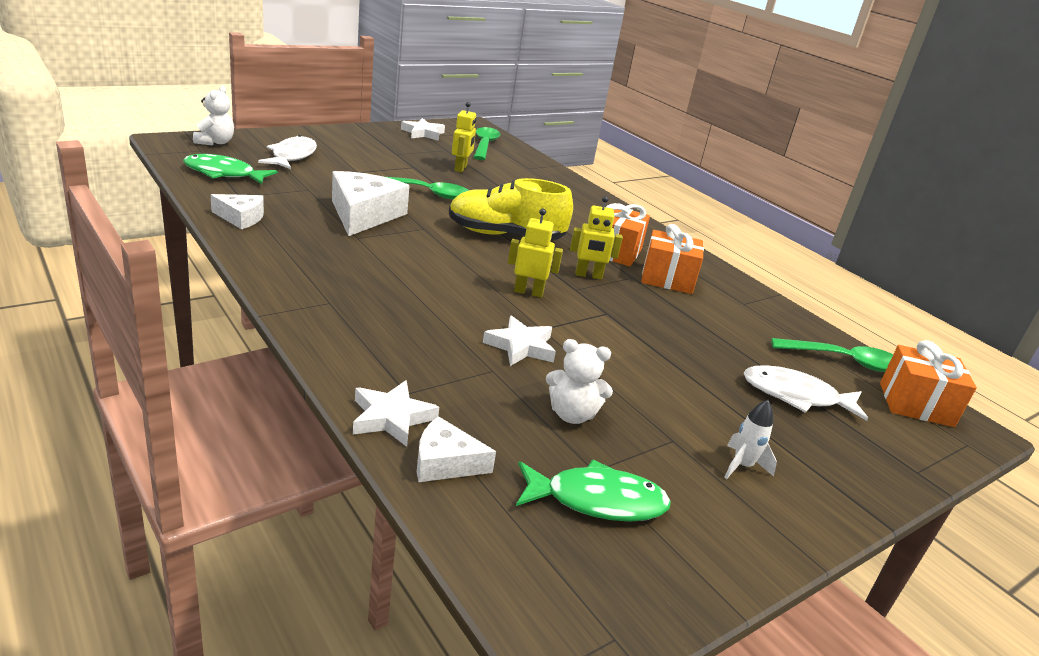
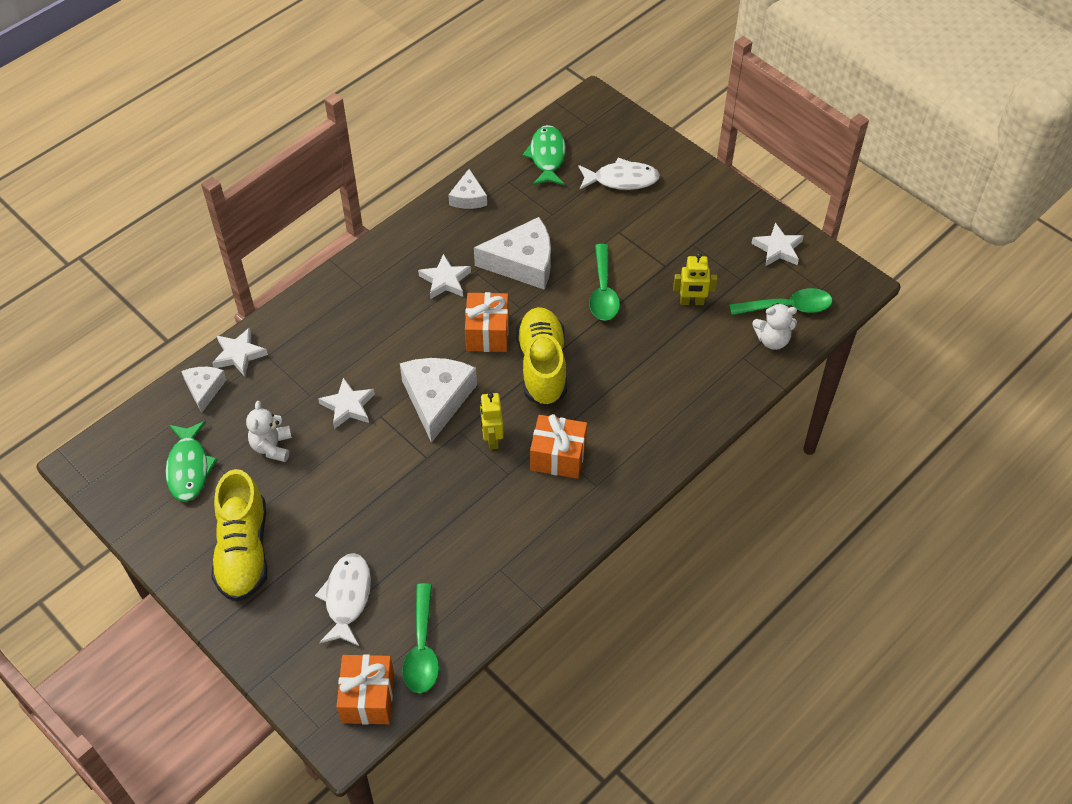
camera: 85 degrees right, 25 degrees up
(215, 142) = (614, 125): white teddy bear -> white teddy bear (772, 340)
(358, 254) = (445, 280): none -> white star
(528, 292) = (437, 399): yellow robot -> white cheese
(667, 279) = (520, 503): orange gift -> orange gift (487, 333)
(742, 466) = (243, 551): white rocket -> yellow shoe

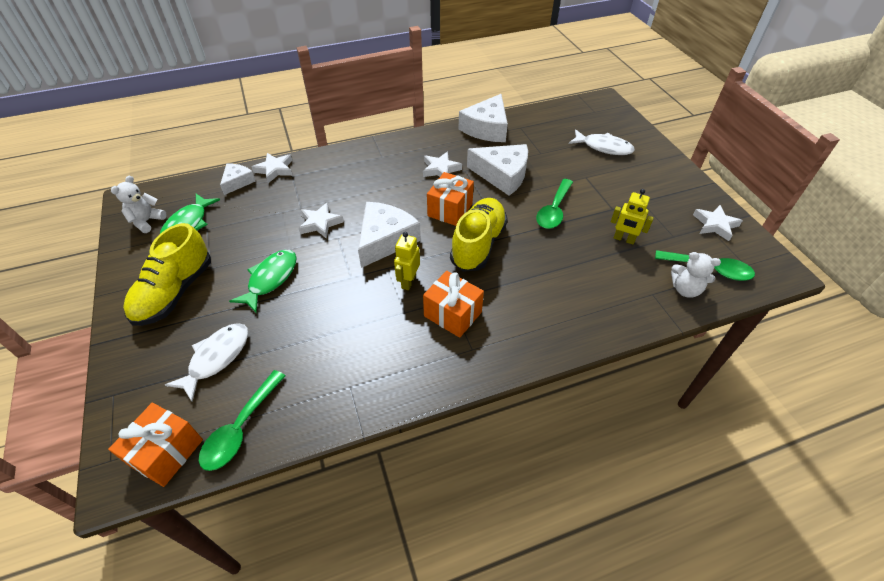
camera: 25 degrees right, 5 degrees down
(272, 447) = (250, 231): white teddy bear -> white teddy bear (147, 221)
(468, 197) = (487, 128): white cheese -> white cheese, size x1.80
(547, 156) = (555, 121): green fish -> green fish (270, 279)

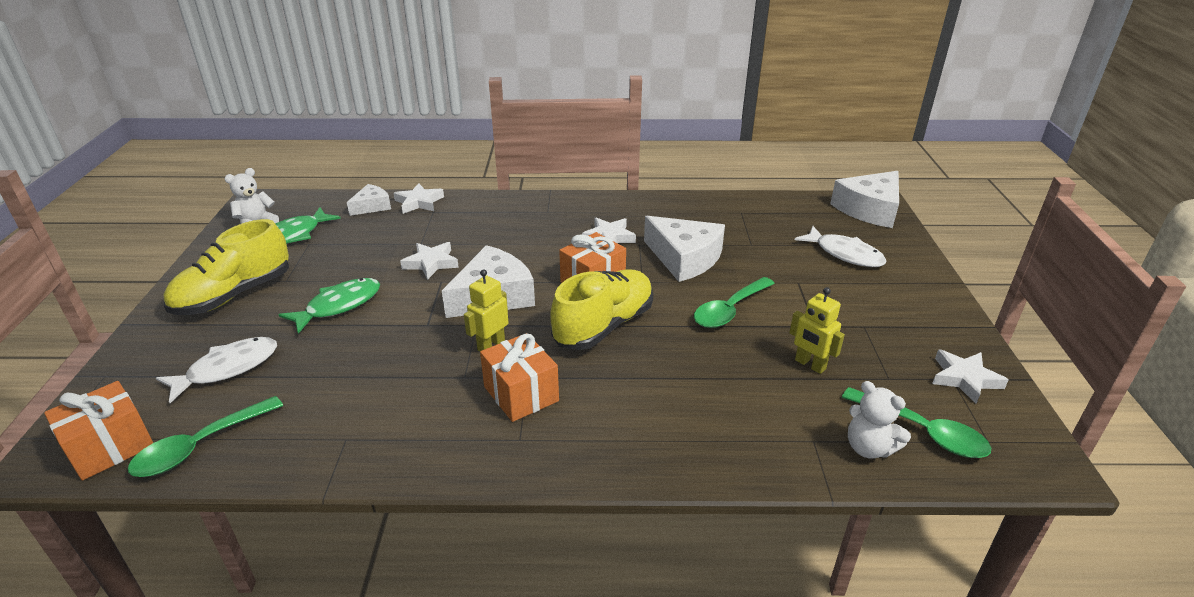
camera: 20 degrees right, 15 degrees down
(487, 128) = (696, 206): white cheese -> white cheese (869, 209)

